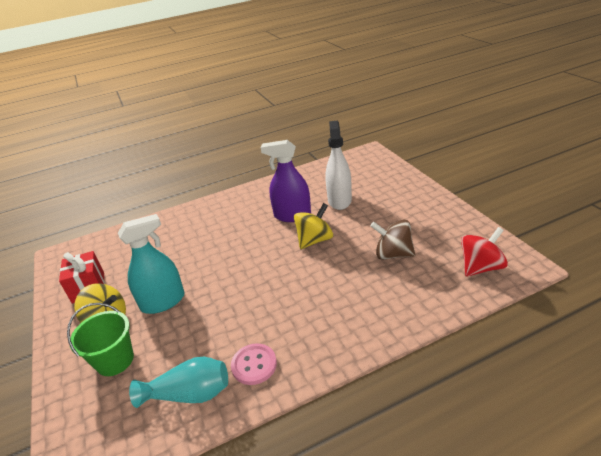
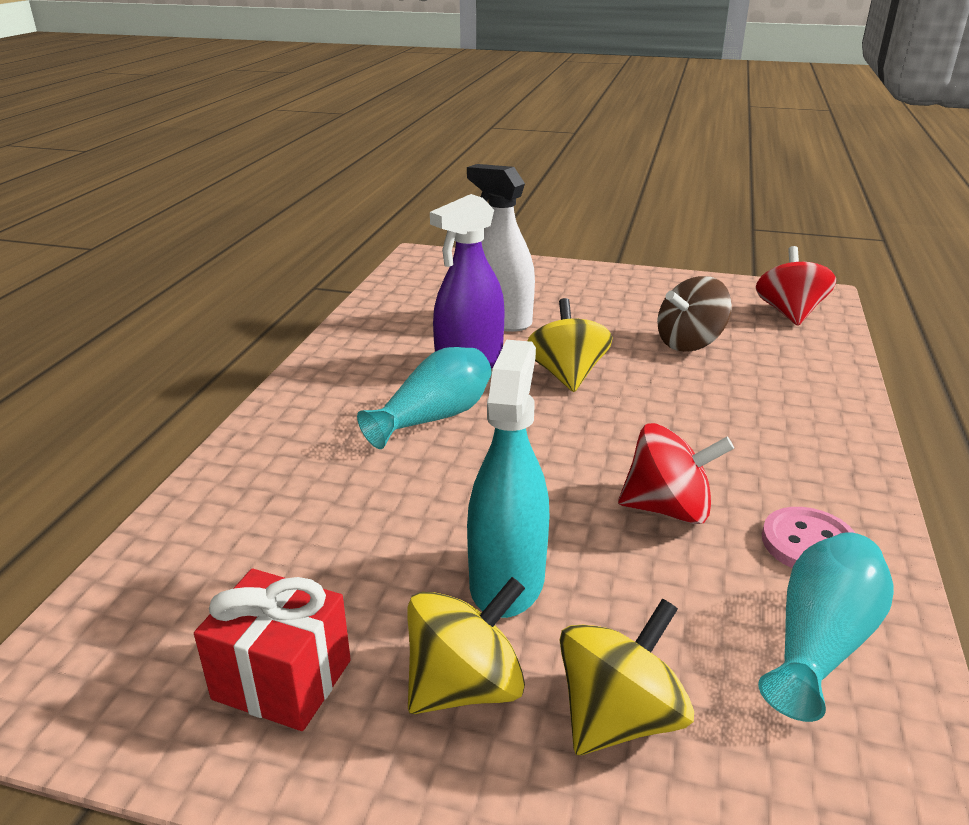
camera: 55 degrees left, 5 degrees down
(115, 360) = (619, 717): green bucket -> yellow spinning top
(241, 316) = (668, 509): none -> red spinning top
(244, 231) = (433, 418): none -> turquoise vase

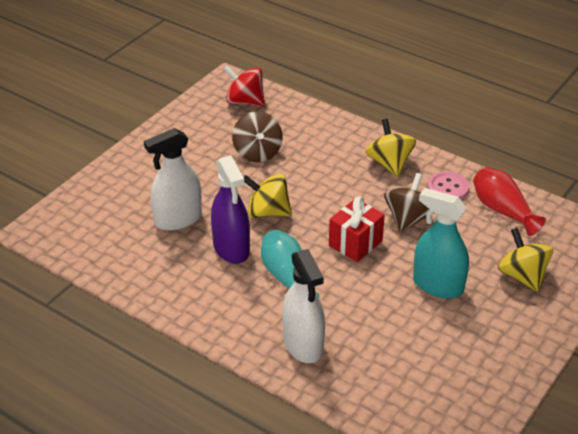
camera: 70 degrees left, 10 degrees up
(282, 679) = (474, 368): red gift -> red gift (355, 243)
(293, 459) = (303, 344): none -> white spray bottle
(465, 686) = (495, 313): yellow spinning top -> yellow spinning top (389, 163)
(668, 509) = (408, 219): red spinning top -> brown spinning top
(820, 642) = (503, 211): turquoise vase -> red vase

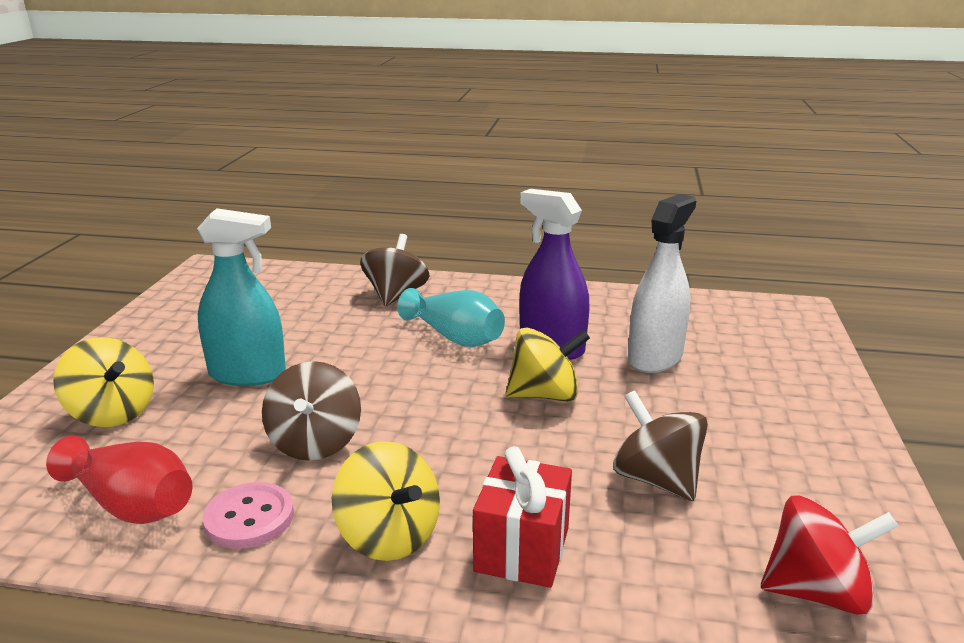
camera: 155 degrees right, 15 degrees down
(303, 344) = (396, 295): white spray bottle -> brown spinning top
(355, 243) = (387, 391): red gift -> red gift (522, 549)

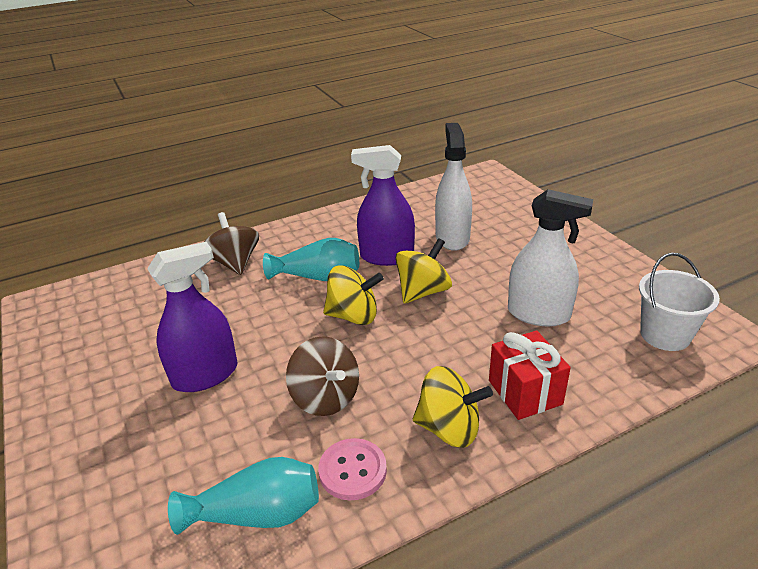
camera: 35 degrees left, 10 degrees up
(112, 413) = (137, 462): yellow spinning top -> yellow spinning top (353, 316)
(131, 504) = (257, 514): red vase -> turquoise vase
(247, 374) = (205, 375): turquoise spray bottle -> purple spray bottle
(656, 479) = (538, 314): brown spinning top -> white spray bottle
(816, 592) = (665, 335): red spinning top -> white bucket

